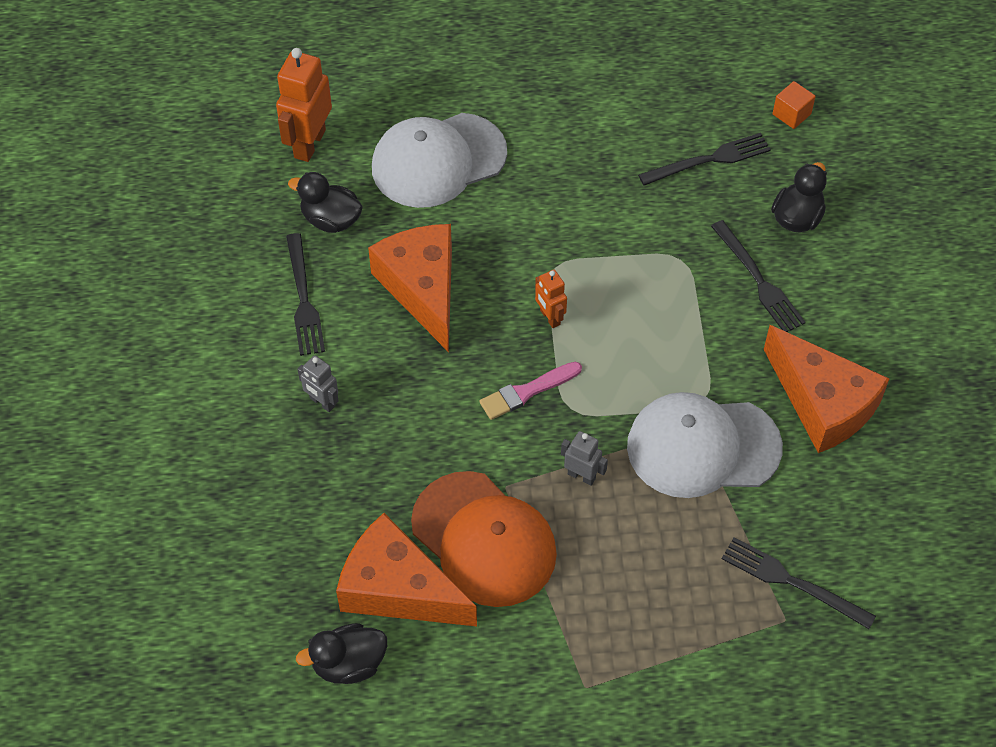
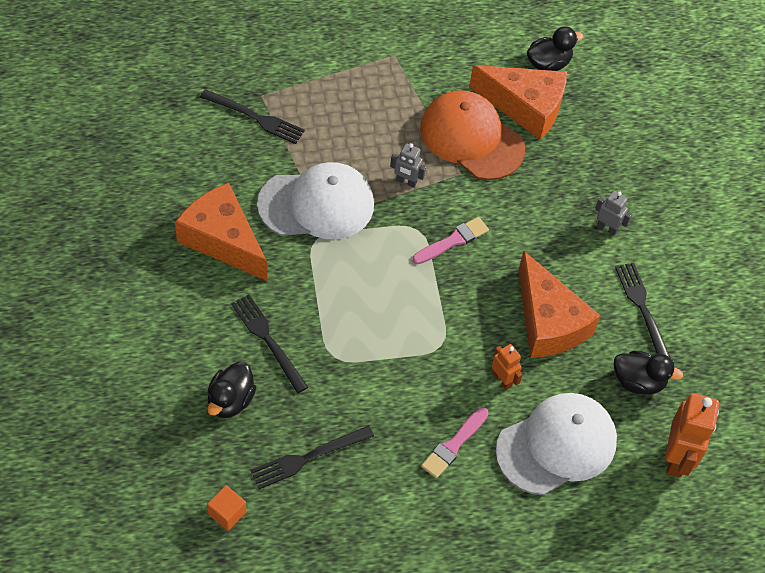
camera: 170 degrees right, 0 degrees up
(549, 317) = (441, 301): orange robot -> orange robot (502, 380)
(551, 165) = (453, 445): none -> pink brush

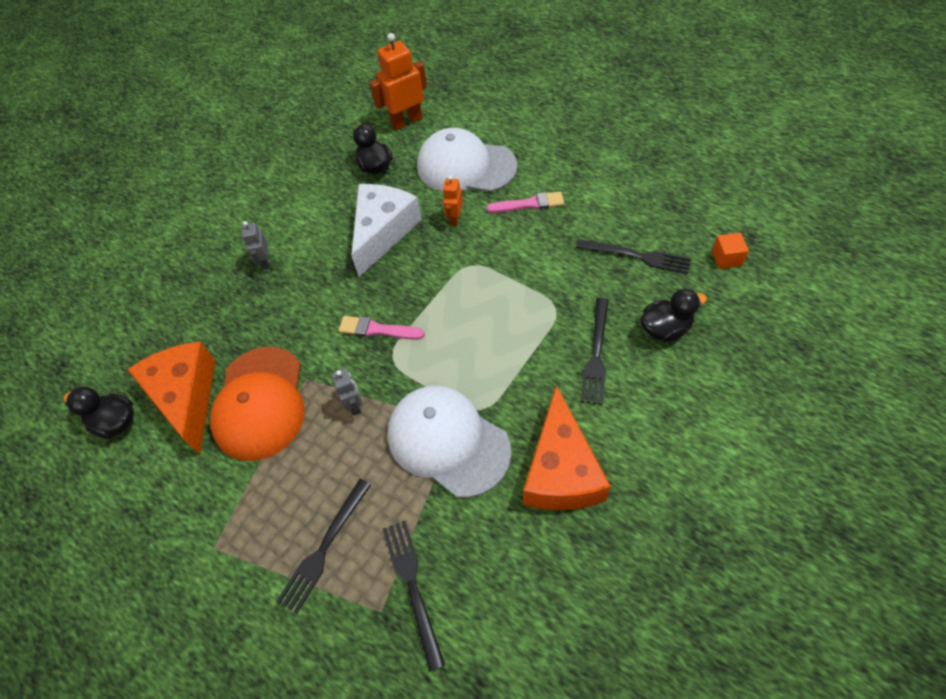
camera: 125 degrees left, 0 degrees up
(548, 322) = (383, 232): orange cheese -> white cheese
(642, 309) = (316, 200): black fork -> black fork (324, 548)

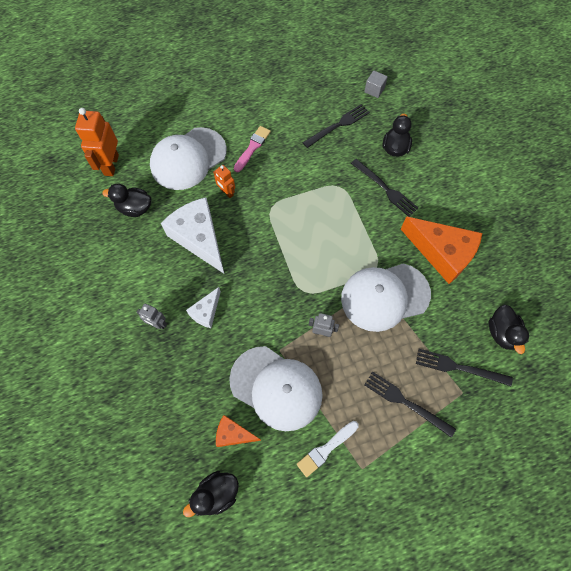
camera: 60 degrees left, 10 degrees up
(186, 397) = (233, 434): orange cheese -> orange cheese, size x0.51
(216, 495) = (326, 449): none -> white brush
(260, 403) = (276, 388): orange cap -> white cap
(305, 290) = (206, 312): none -> white cheese
(324, 548) = (405, 402): black fork -> black fork turned 150 degrees clockwise
(377, 329) = (276, 287): pink brush -> none
(502, 615) = (502, 333): none -> black duck
(726, 258) = (374, 90): orange cube -> grey cube

